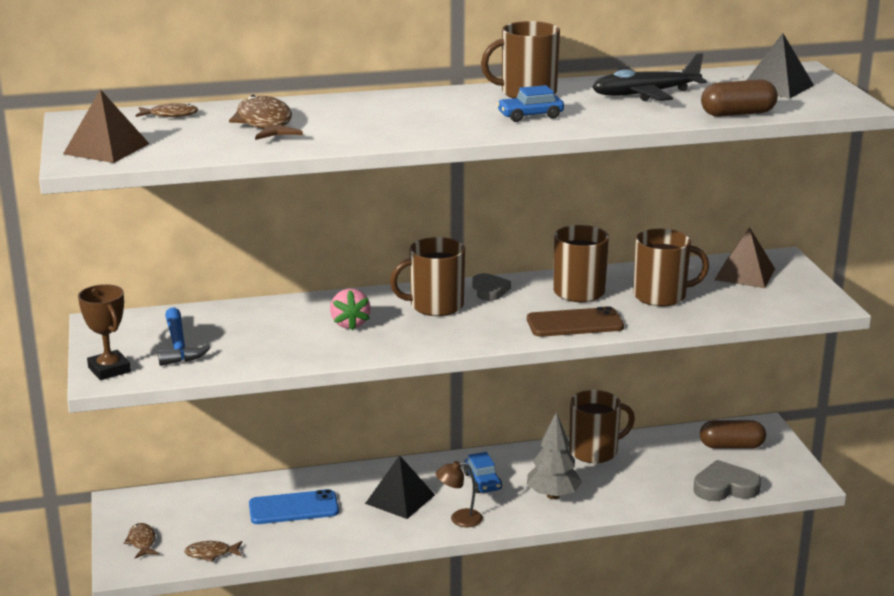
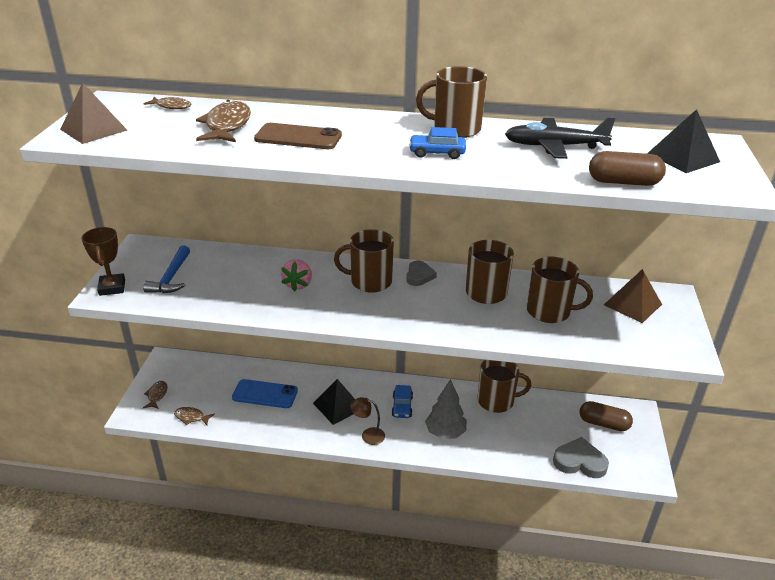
camera: 20 degrees right, 10 degrees up
(574, 323) = (463, 323): brown phone -> brown phone (298, 137)

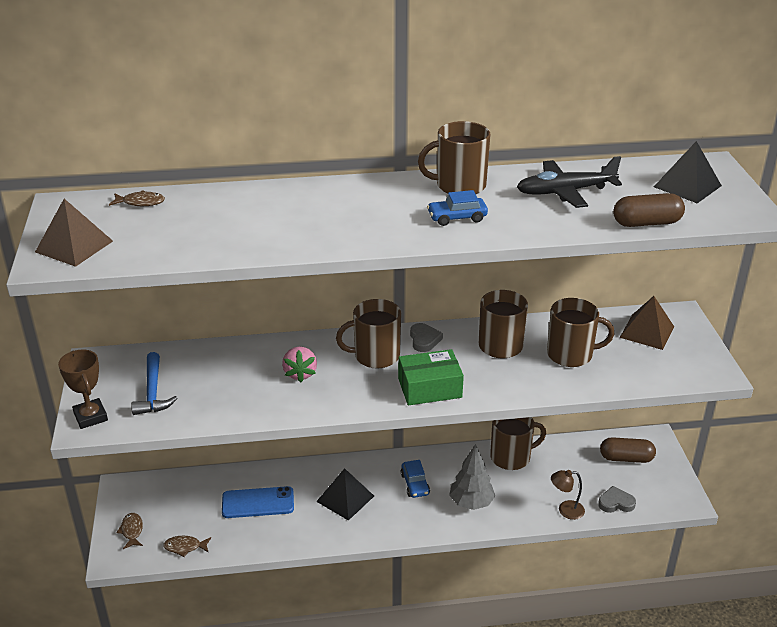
camera: 15 degrees left, 0 degrees up
(227, 126) = (220, 218): brown fish -> none
(298, 137) = (306, 221): brown phone -> none
(368, 435) = (391, 523): brown lamp -> brown lamp (565, 510)
(404, 316) = (429, 388): none -> green box
(579, 461) = (616, 503): grey heart -> grey heart, size x0.66

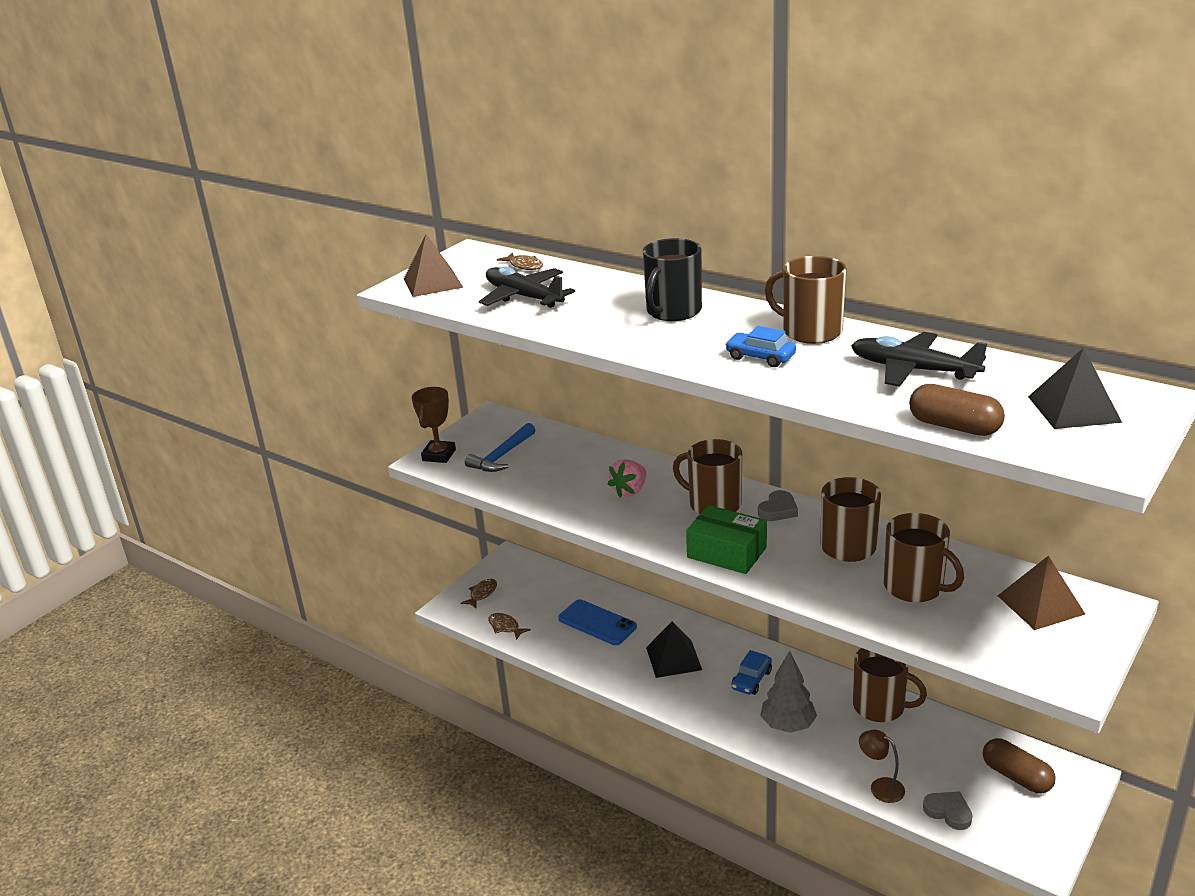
camera: 45 degrees right, 5 degrees down
(189, 231) = (524, 297): none -> black plane
(336, 203) = (673, 311): none -> black mug

